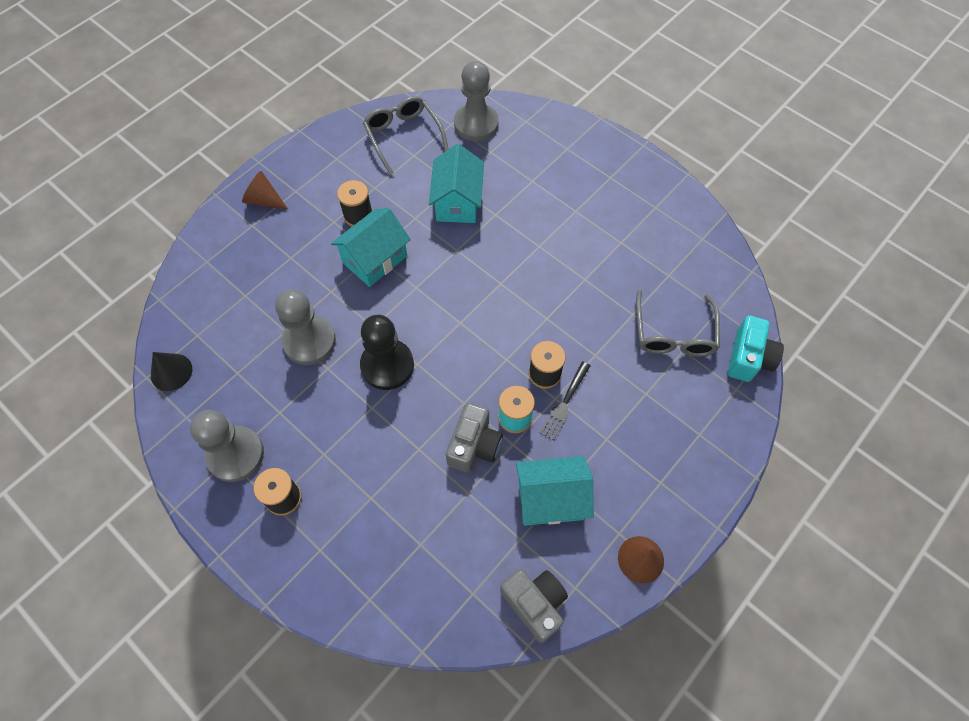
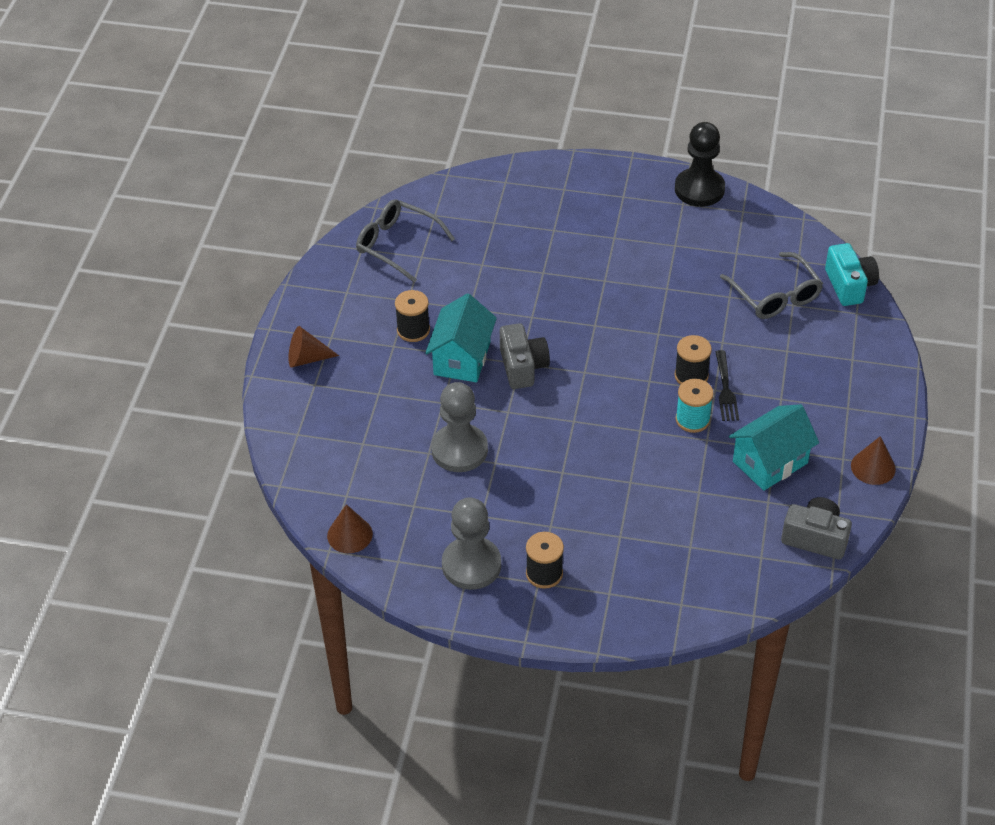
camera: 30 degrees left, 15 degrees down
(171, 372) = (349, 534): black cone -> brown cone
(387, 365) = (548, 434): black pawn -> black pawn (699, 189)
(457, 202) = (499, 278): turquoise house -> none
(474, 445) = (675, 456): grey camera -> grey camera (523, 367)
(476, 124) = (459, 204): grey pawn -> none

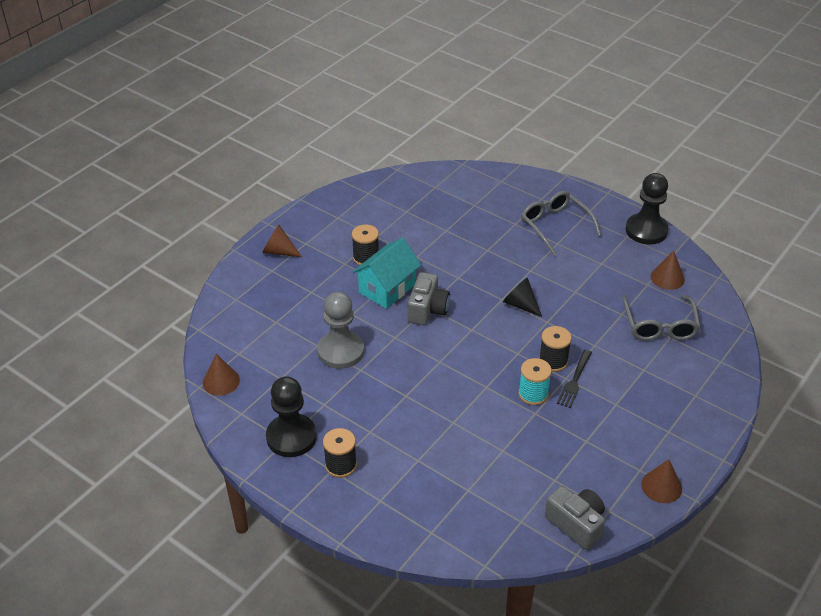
camera: 25 degrees right, 5 degrees down
(397, 245) = (395, 198): grey glasses -> grey glasses (555, 226)
(471, 565) = (291, 437): grey pawn -> black pawn
(619, 324) = (520, 305): none -> black cone
(752, 238) = (667, 278): none -> brown cone
(770, 462) = (575, 450): turquoise house -> none
(849, 285) = (727, 338): turquoise camera -> none

